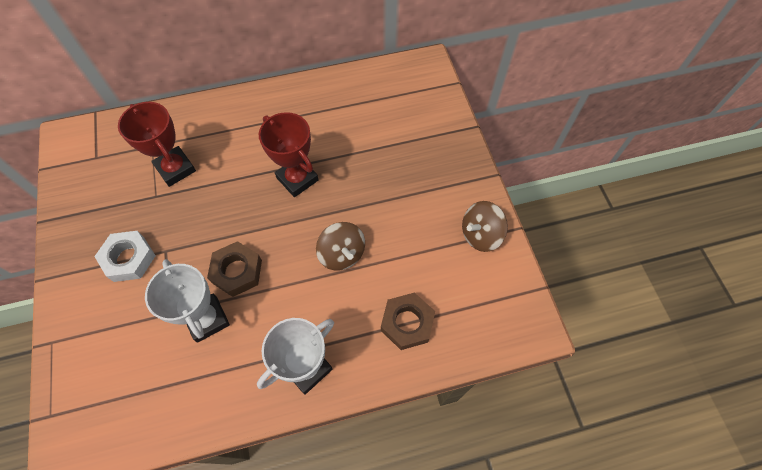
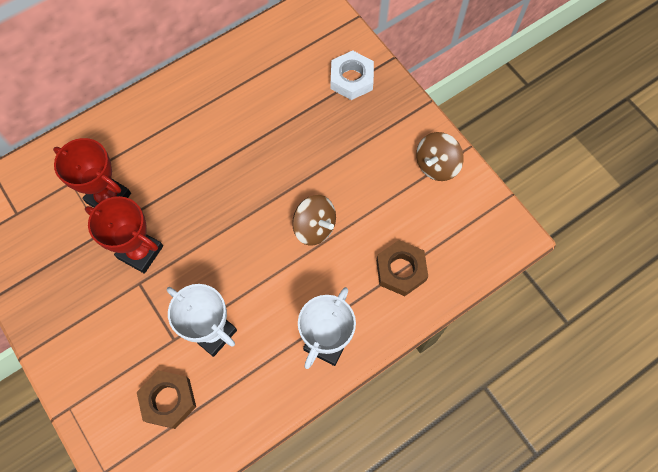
camera: 20 degrees left, 5 degrees up
(129, 259) = (106, 303): white nut -> white nut (351, 79)
(237, 271) = (220, 278): brown nut -> brown nut (168, 400)
(297, 179) = (239, 168): red trophy -> red trophy (140, 252)

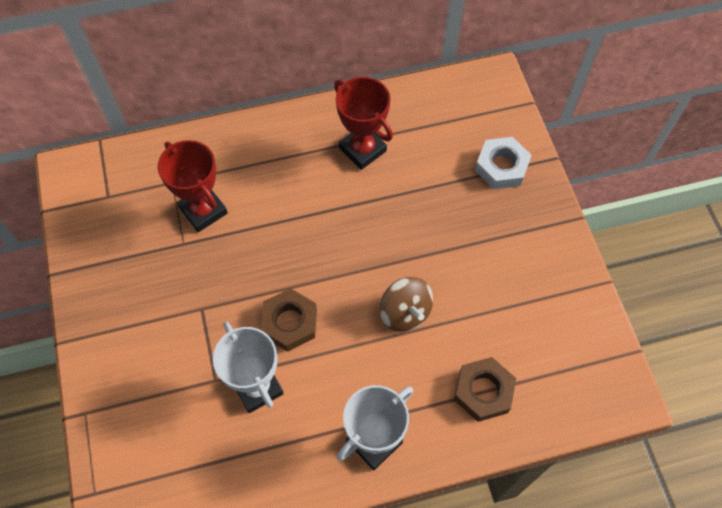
camera: 20 degrees right, 5 degrees down
(140, 252) = (214, 277): red trophy -> red trophy (362, 149)
(168, 400) = (186, 442): brown nut -> brown nut (289, 322)
(436, 165) = (563, 290): brown spinning top -> none

